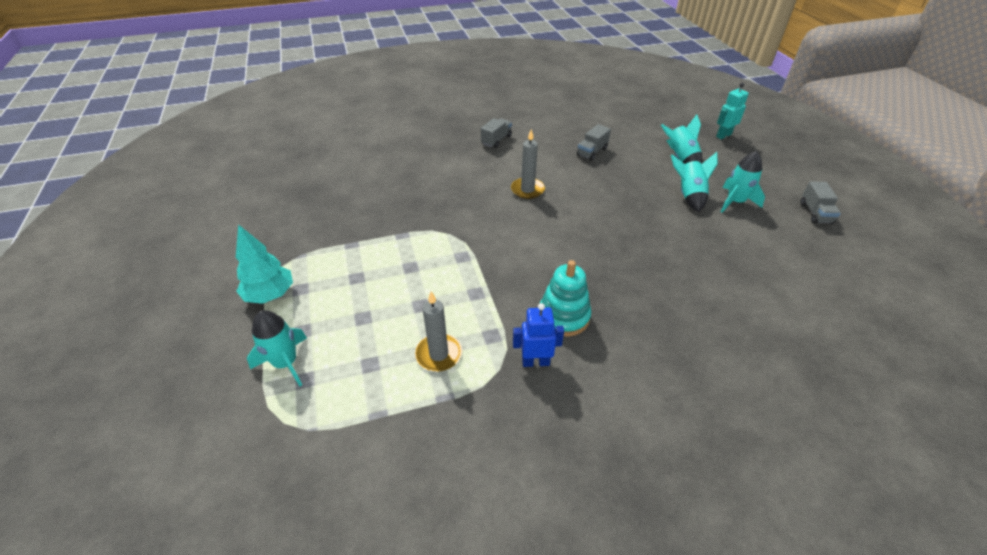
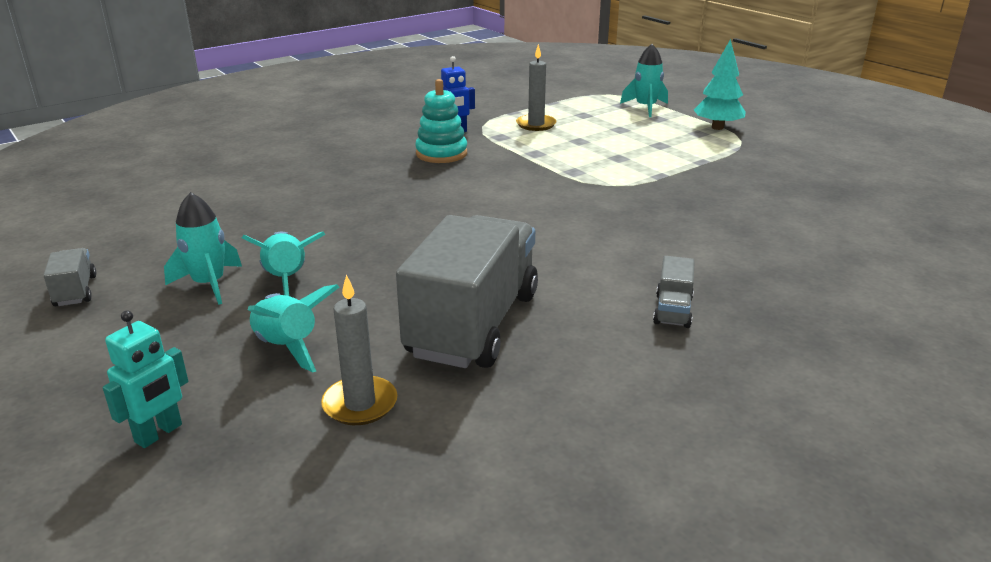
camera: 160 degrees right, 15 degrees down
(527, 190) = (550, 243): grey candle -> grey candle (360, 404)
(592, 152) = (473, 324): grey truck -> grey truck, size x2.38

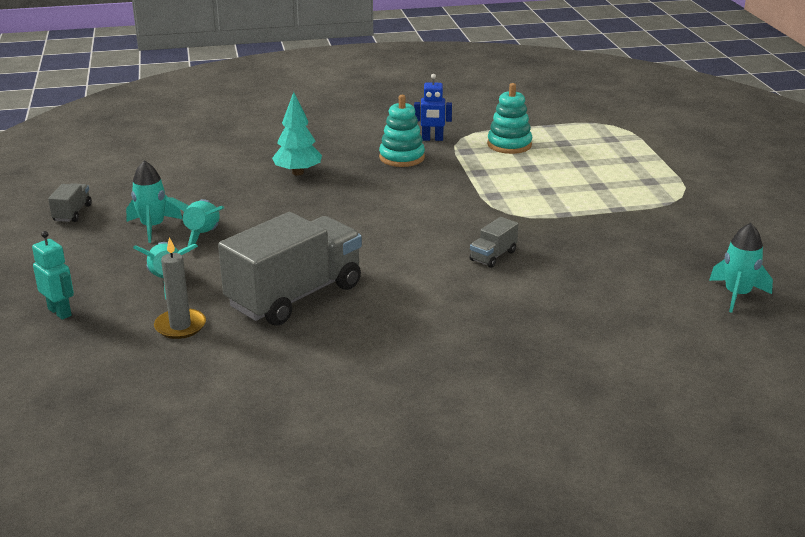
camera: 25 degrees right, 0 degrees up
(159, 433) = (60, 312): turquoise robot -> turquoise robot turned 105 degrees counterclockwise
(536, 124) = (509, 145): grey candle -> turquoise stacking toy
(645, 108) = (630, 146): turquoise rocket -> turquoise rocket (737, 295)
(672, 311) = (444, 322): grey truck -> grey truck (493, 256)
(717, 127) = (675, 179): turquoise tree -> turquoise tree (298, 172)

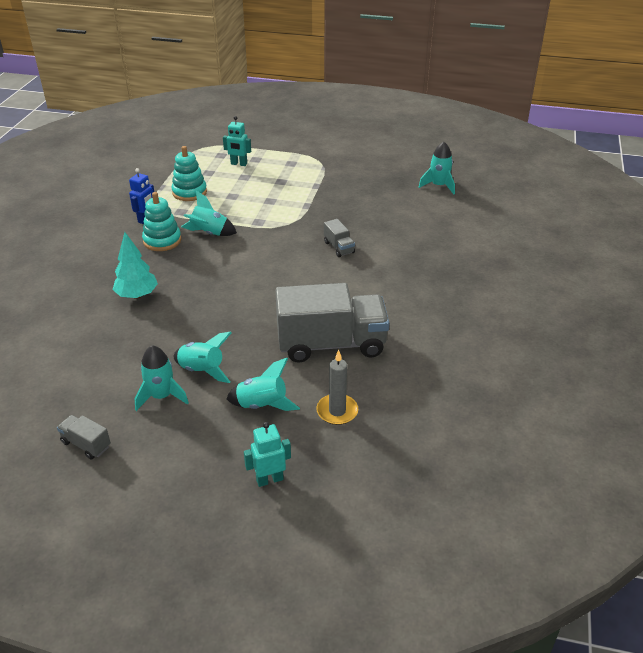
camera: 65 degrees left, 10 degrees up
(295, 296) = (331, 344): grey truck -> grey truck turned 105 degrees clockwise
(441, 176) = (209, 233): none -> turquoise rocket
(604, 153) = (239, 164): none -> turquoise robot

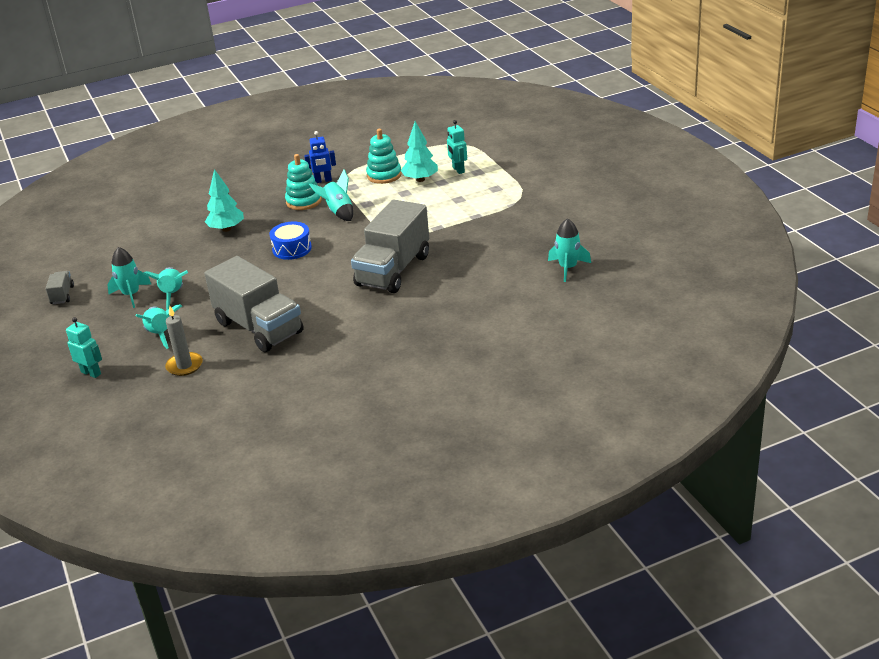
camera: 55 degrees right, 5 degrees down
(224, 182) = (420, 179): none -> turquoise tree
(229, 277) = (292, 249): none -> blue drum
(339, 247) = (393, 270): grey truck -> grey truck, size x2.38

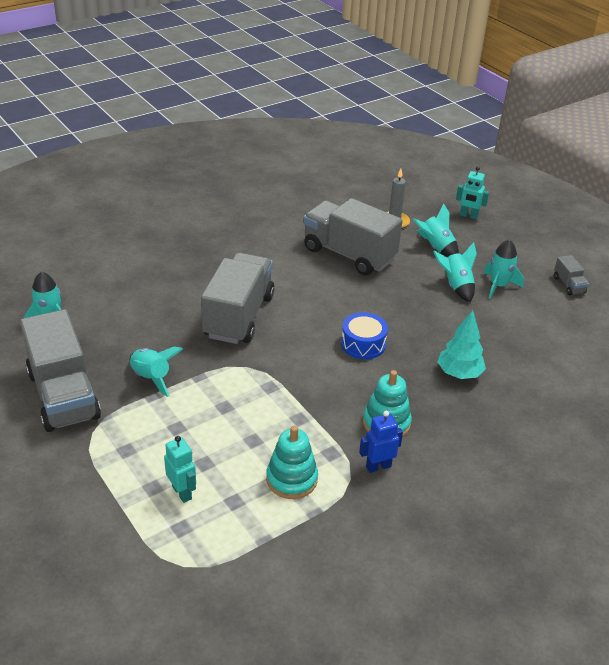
camera: 165 degrees right, 5 degrees up
(338, 212) = (331, 403): turquoise rocket -> turquoise rocket (152, 378)
(420, 179) = (236, 469): turquoise tree -> none
(545, 217) = (63, 395): none -> grey truck

